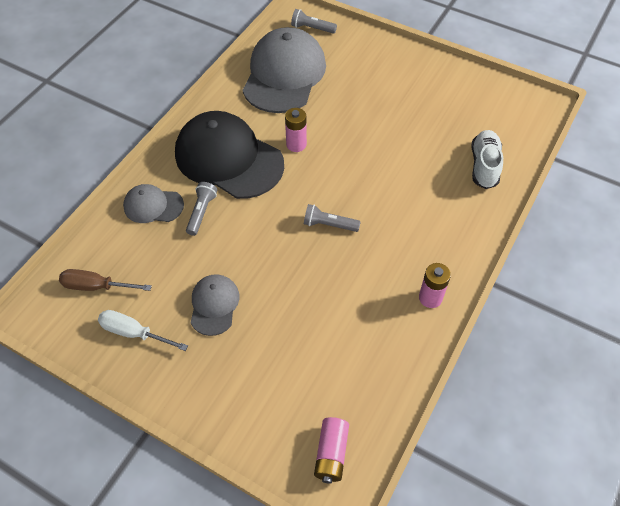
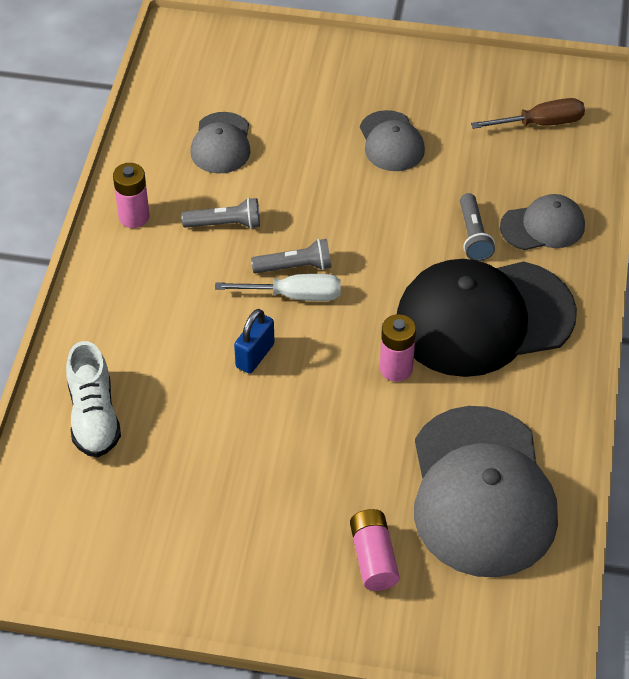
camera: 160 degrees right, 5 degrees down
(133, 332) = (464, 94): white screwdriver -> white screwdriver (295, 295)
(228, 158) = (484, 318): black cap -> black cap turned 150 degrees clockwise
(312, 28) = (486, 618): grey flashlight -> grey flashlight (225, 224)
(331, 453) = (200, 56): pink battery -> pink battery (373, 557)
(344, 345) = (221, 143): none -> grey cap
(376, 174) = (255, 356): none -> blue padlock

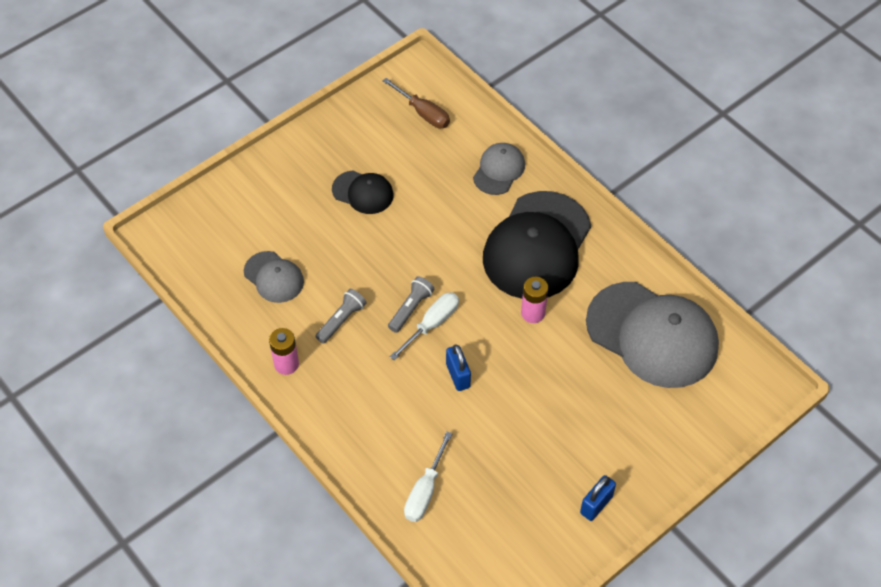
camera: 50 degrees left, 5 degrees up
(94, 416) = (425, 491): white shoe -> white screwdriver
(214, 575) = (596, 505): none -> blue padlock
(373, 557) = (651, 417): pink battery -> none
(391, 142) = (363, 192): grey cap -> black cap
(473, 236) = (474, 207): grey flashlight -> none
(541, 123) = (423, 113): brown screwdriver -> brown screwdriver turned 105 degrees clockwise

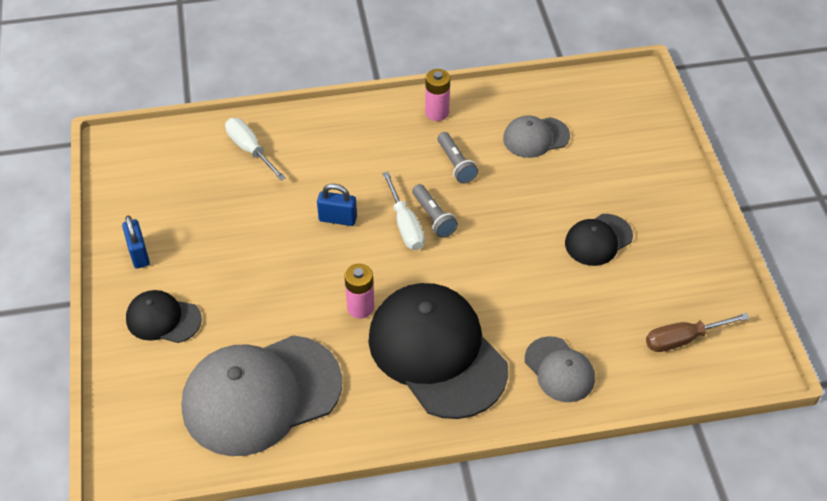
camera: 120 degrees right, 5 degrees down
(641, 442) = (163, 319): none -> black cap

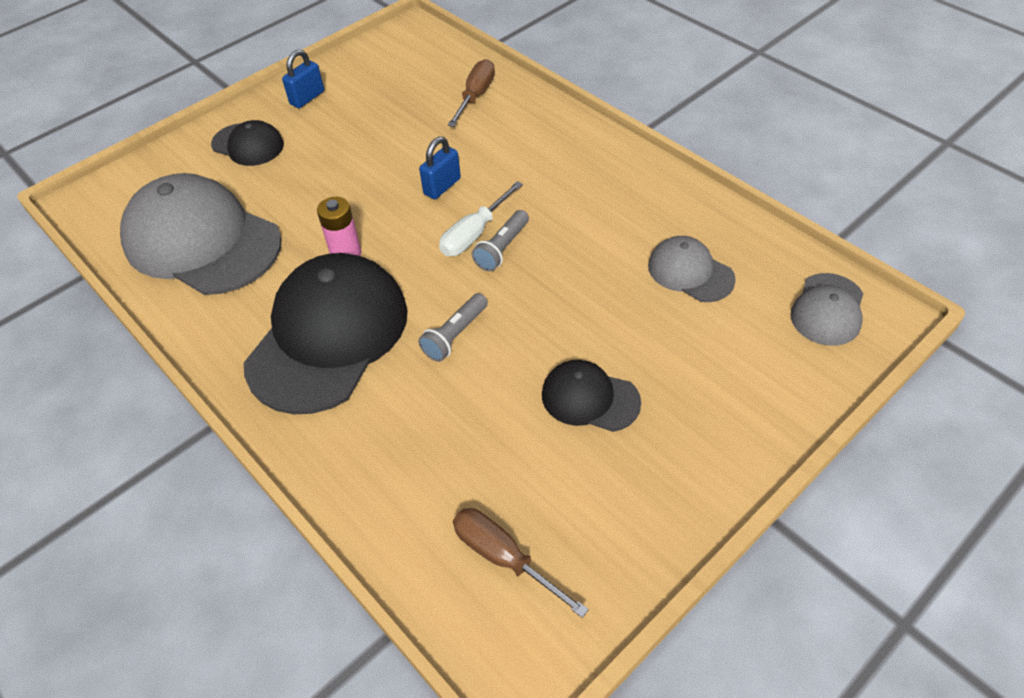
camera: 60 degrees right, 0 degrees up
(163, 319) = (248, 145): black cap -> black cap turned 135 degrees clockwise
(250, 149) = (476, 95): white screwdriver -> brown screwdriver
(337, 219) = (442, 186): blue padlock -> blue padlock turned 60 degrees clockwise
(437, 112) = (644, 183): pink battery -> none
(456, 164) = (588, 230): grey flashlight -> grey flashlight (455, 335)
(559, 370) = (372, 451): grey cap -> grey cap (827, 310)

